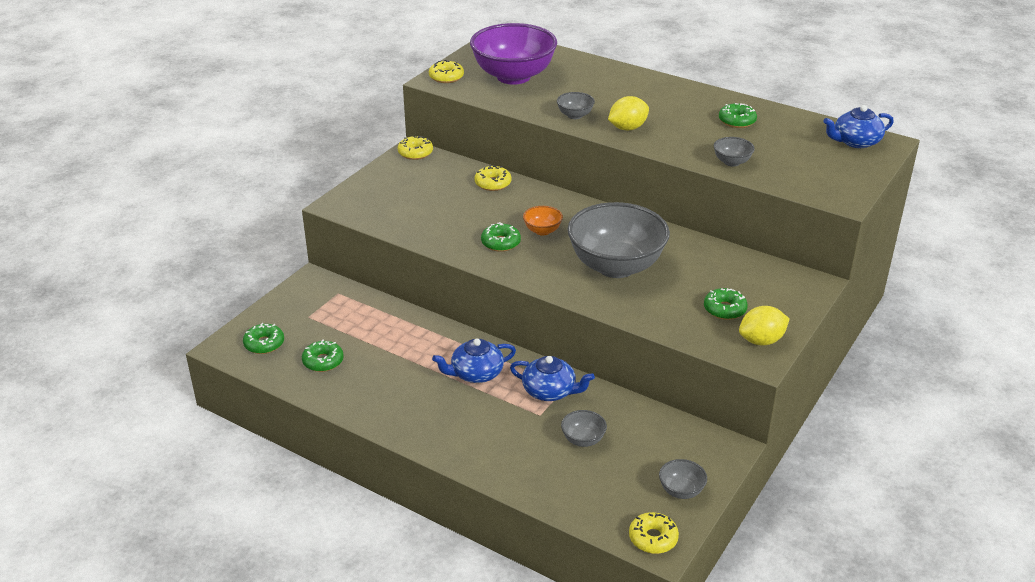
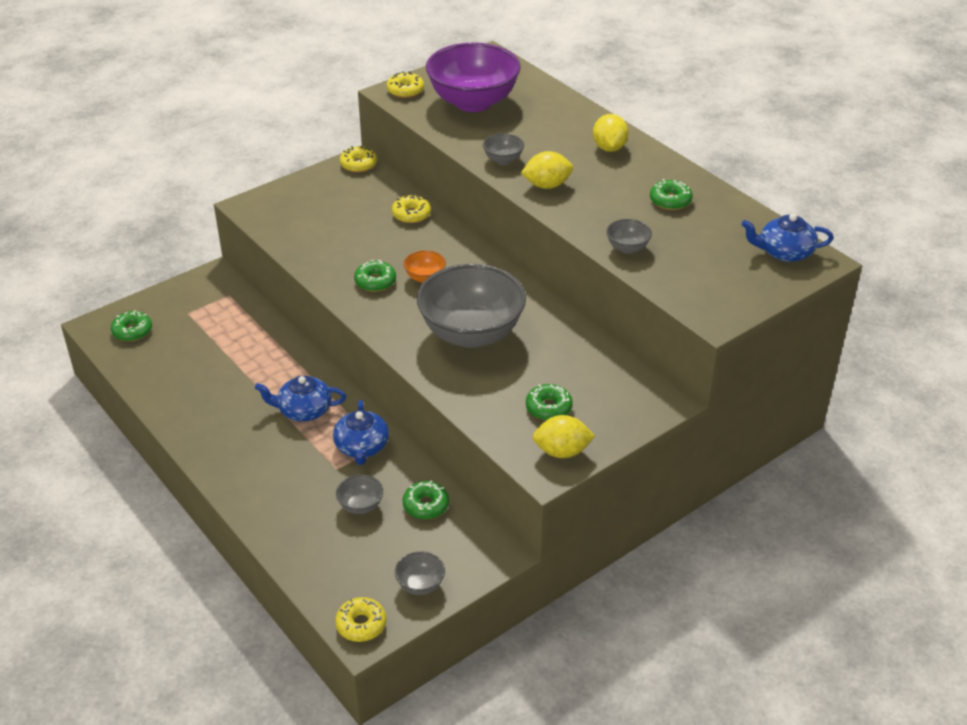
camera: 20 degrees right, 5 degrees up
(323, 361) = (173, 362): green donut -> green donut (426, 505)
(550, 391) = (362, 447): blue teapot -> blue teapot turned 45 degrees clockwise
(656, 91) = (609, 148): none -> yellow lemon

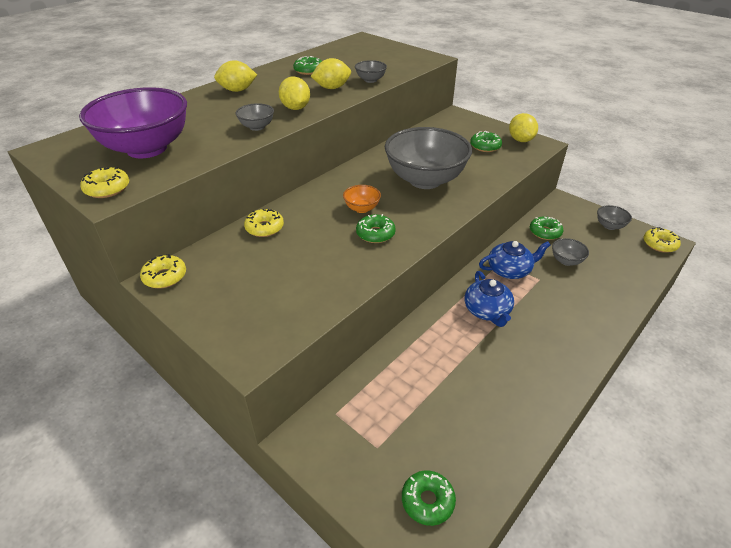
camera: 100 degrees left, 0 degrees up
(605, 215) = (332, 88): none -> yellow lemon
(784, 252) = (357, 44): blue teapot -> none

